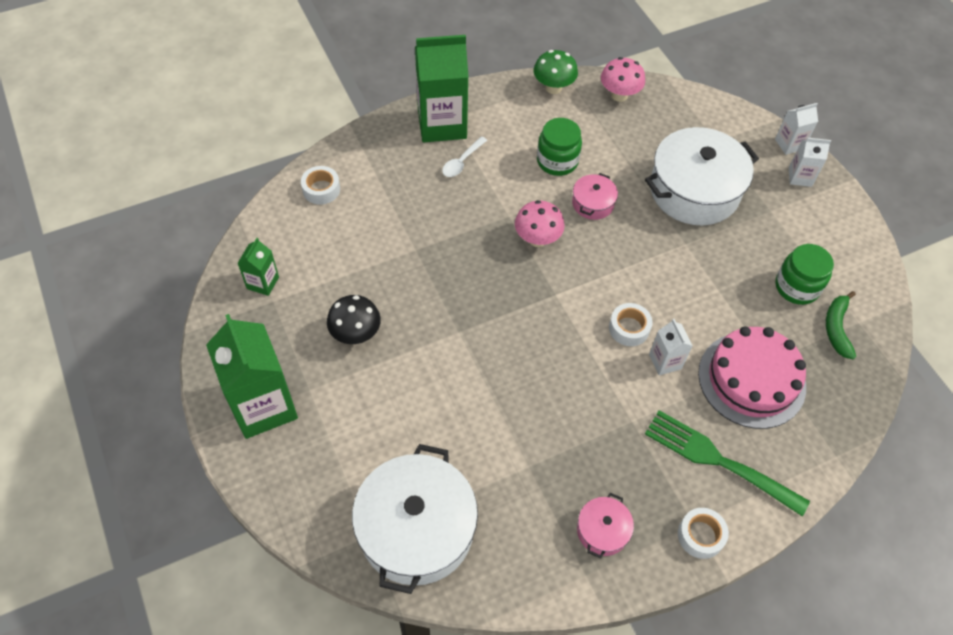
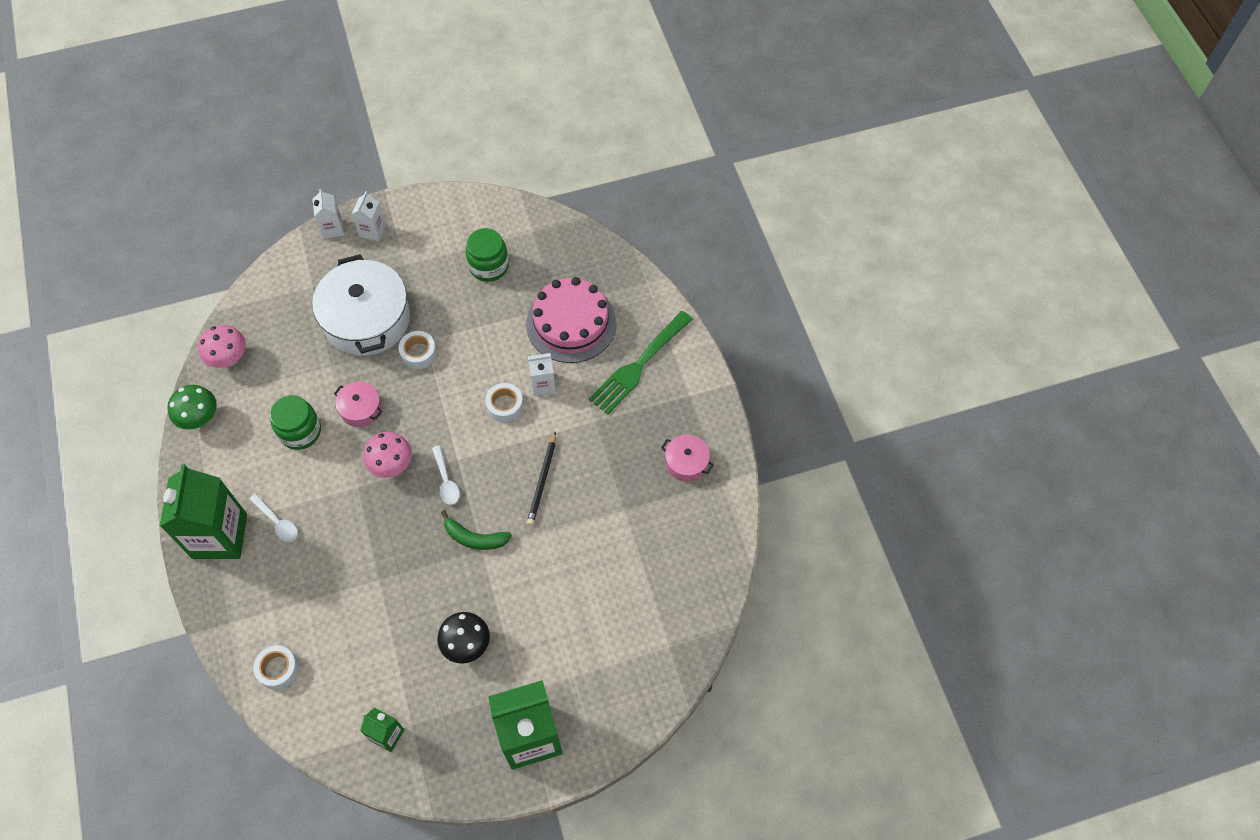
camera: 80 degrees left, 5 degrees up
(416, 529) = (668, 607): white pot -> none
(530, 288) = (446, 480): none -> white spoon
(547, 378) = (542, 481): none -> black pencil
(700, 535) = (698, 393): white tape -> white tape (418, 353)
(836, 328) = (534, 249): green banana -> green banana (474, 538)

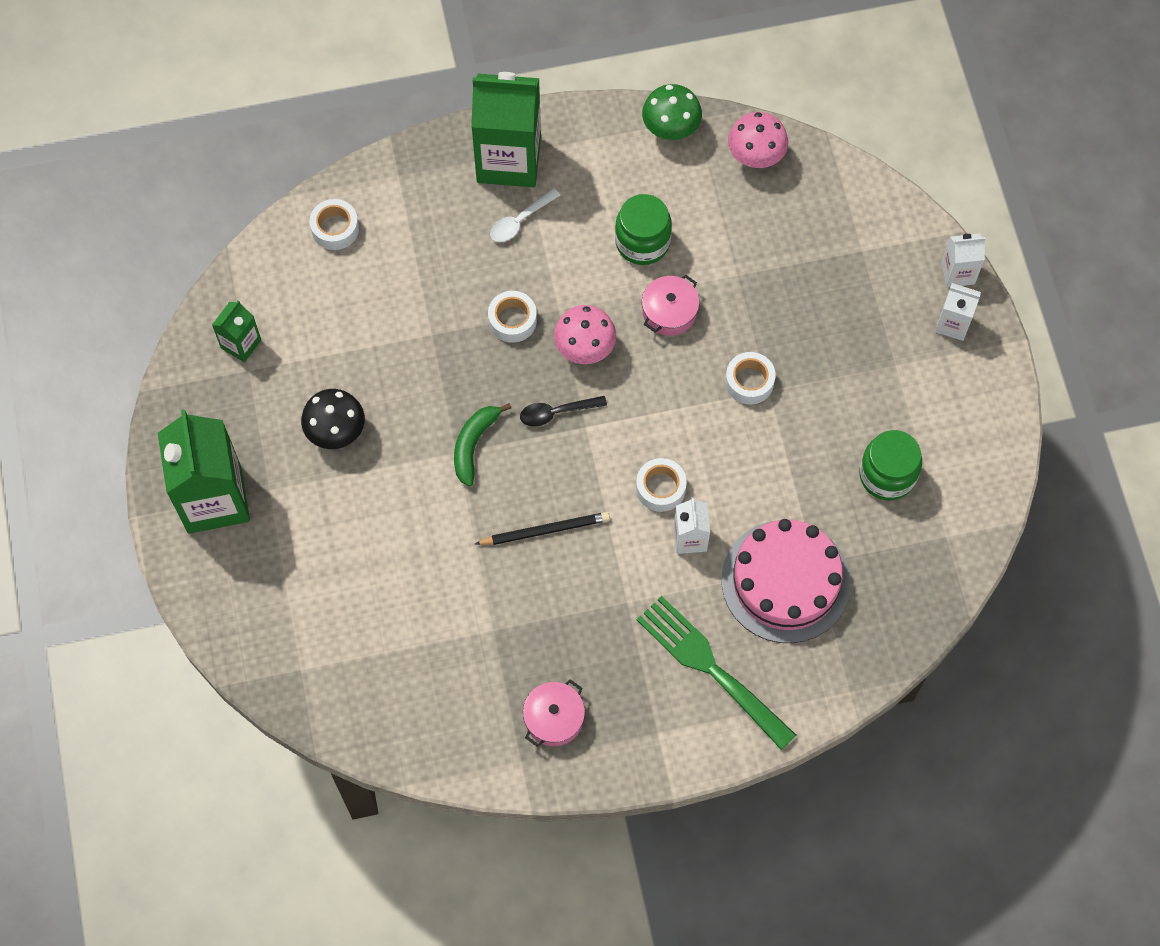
camera: 95 degrees right, 5 degrees up
(367, 319) = (806, 318): white pot -> none
(367, 519) = (512, 320): none -> white tape
(446, 480) = (557, 412): white spoon -> black spoon
(542, 481) = (545, 530): black pencil -> black pencil turned 150 degrees clockwise

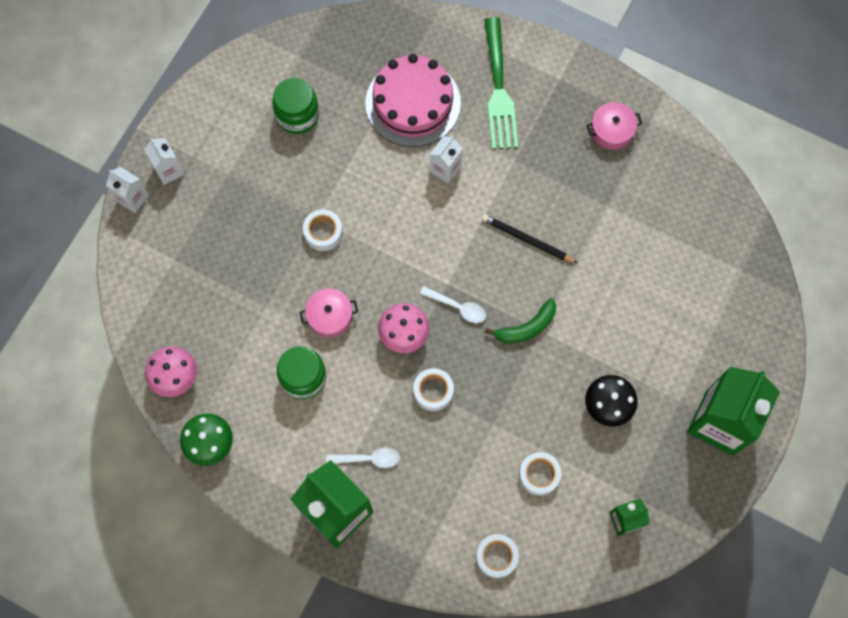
camera: 140 degrees left, 5 degrees up
(557, 412) = (457, 307): black spoon -> white spoon
(660, 488) = (436, 211): white tape -> white tape (539, 475)

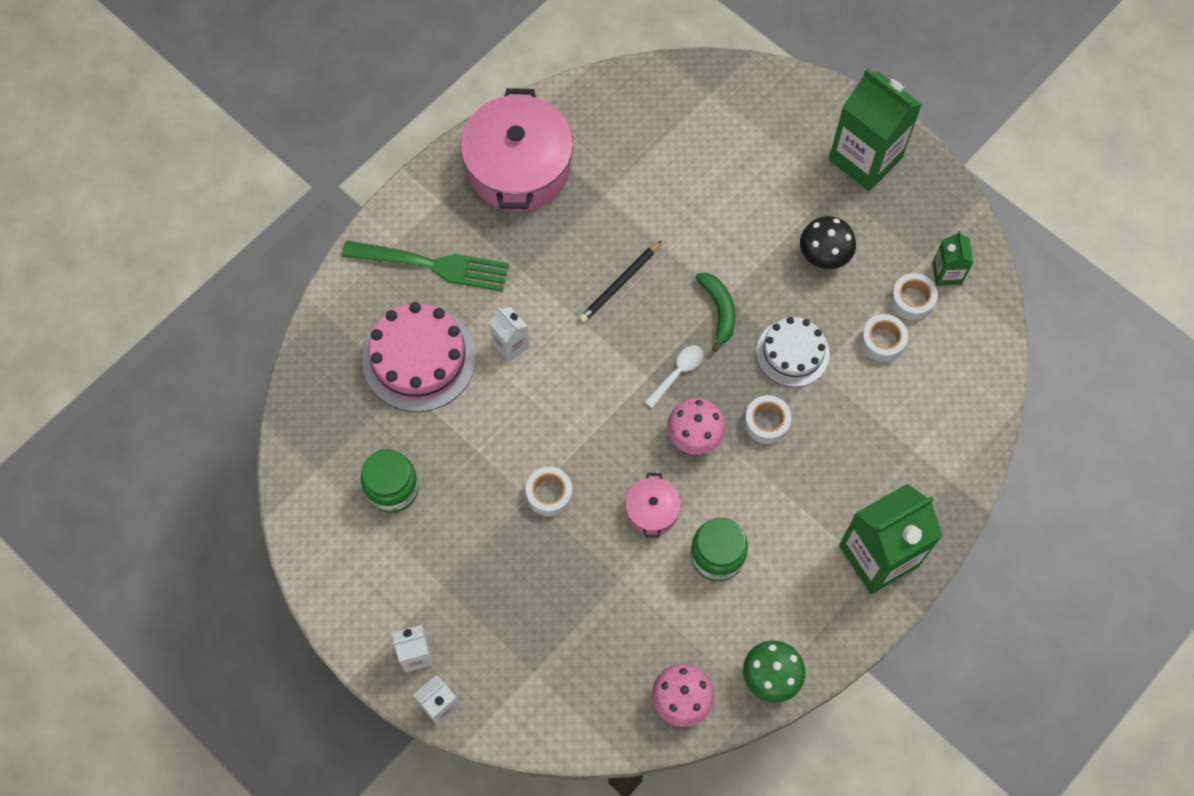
camera: 75 degrees left, 5 degrees down
(368, 458) = (826, 508): white spoon -> none
(496, 556) = (960, 405): white tape -> white tape (912, 300)
(505, 399) = (792, 353): none -> white cake
(612, 130) = (519, 167): pink pot -> pink pot, size x2.18

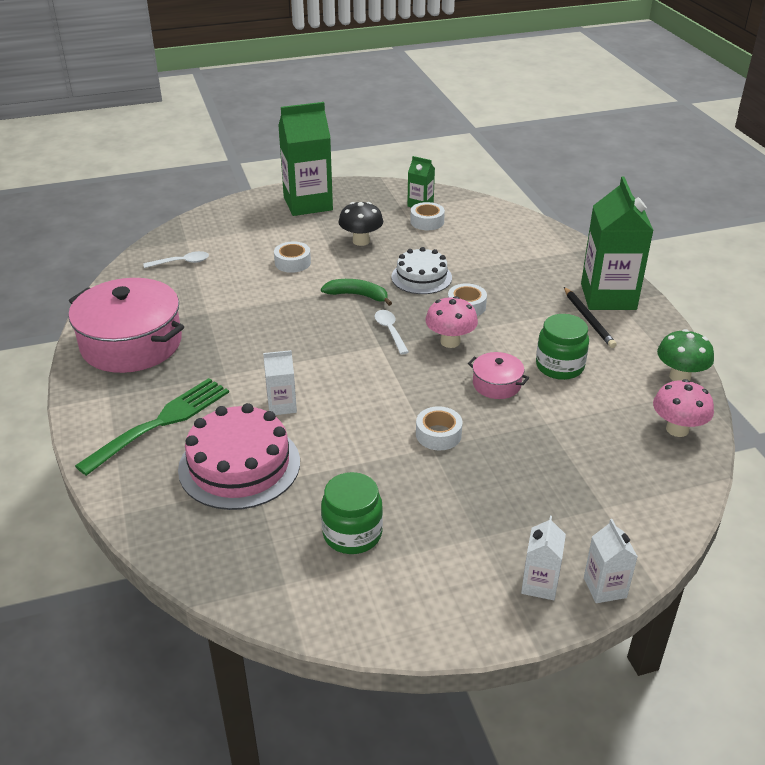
camera: 60 degrees left, 30 degrees down
(620, 284) = (288, 331): black pencil -> black pencil (588, 319)
(669, 116) = (181, 262): none -> white spoon
(882, 341) = (446, 241): white tape -> white tape (292, 262)

